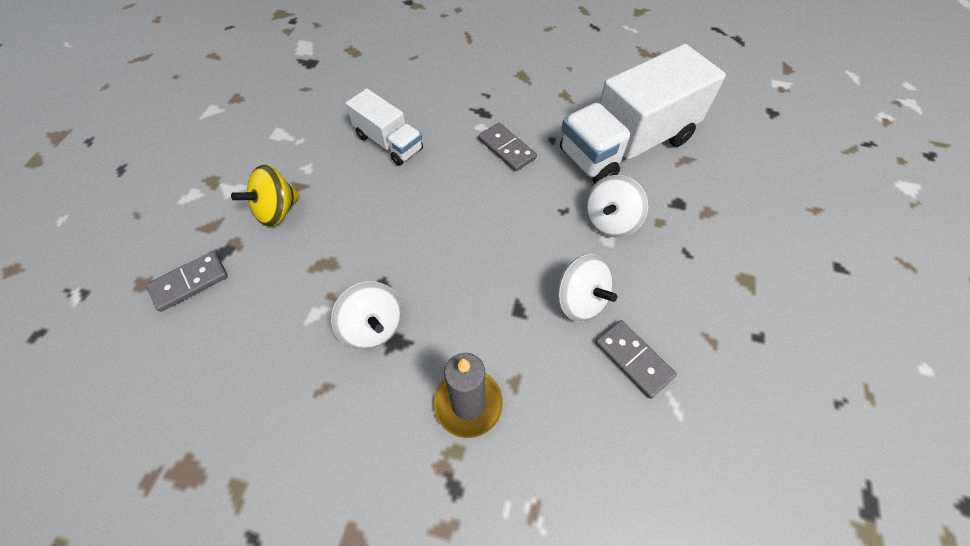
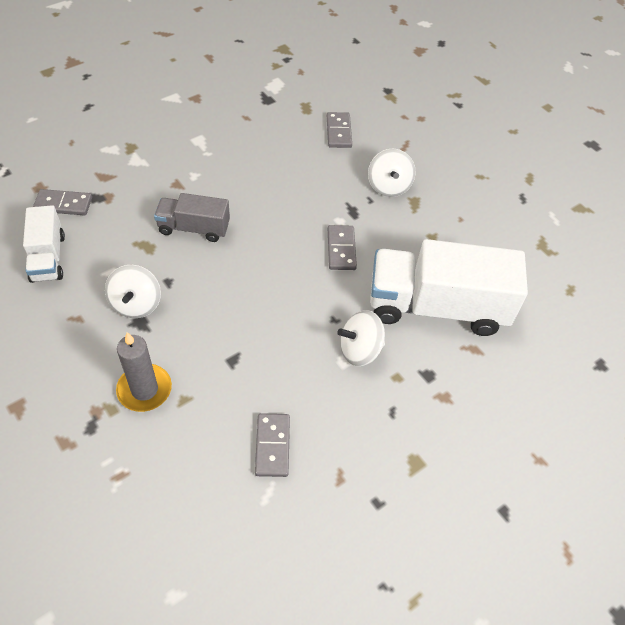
camera: 35 degrees right, 5 degrees down
(277, 210) = (150, 192): yellow spinning top -> none
(357, 216) = (194, 228): none -> grey truck
(389, 142) = (263, 192): white truck -> white truck (48, 257)
(402, 55) = (338, 132): none -> grey domino
(580, 300) = (279, 384): white spinning top -> white spinning top (388, 186)

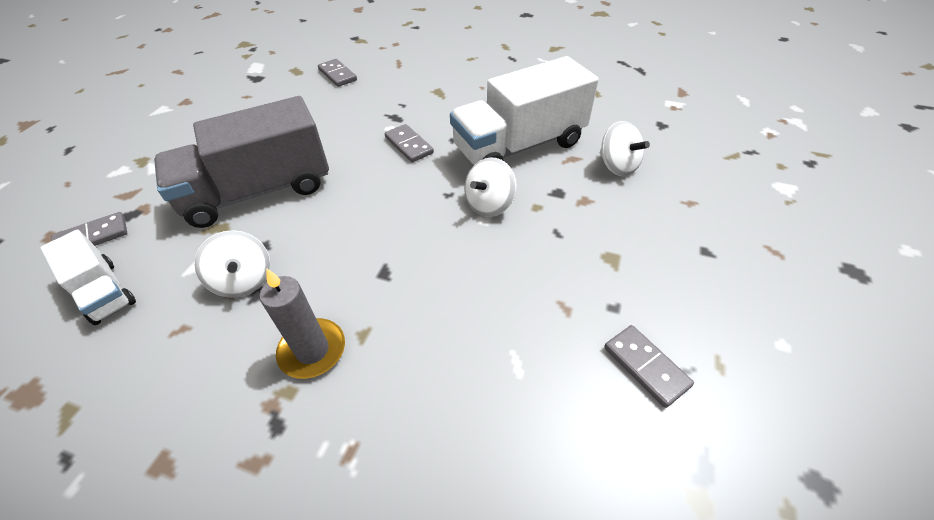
camera: 30 degrees left, 5 degrees down
(194, 228) = (258, 191): grey truck -> grey truck, size x1.89
(272, 446) = (484, 320): grey domino -> grey domino (645, 366)
(388, 186) = (409, 91): white spinning top -> white spinning top (617, 166)

